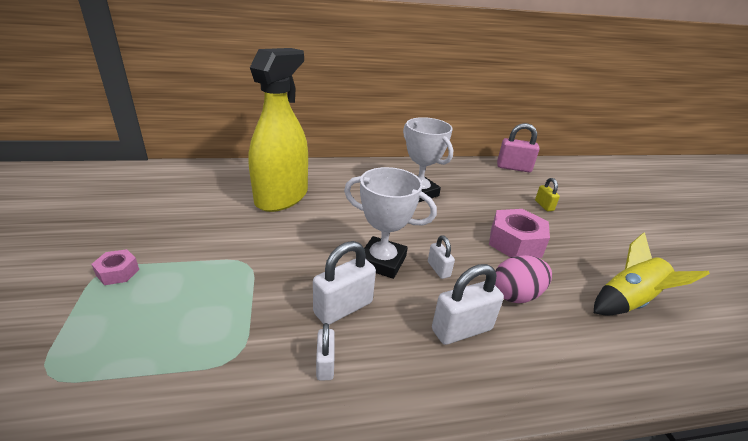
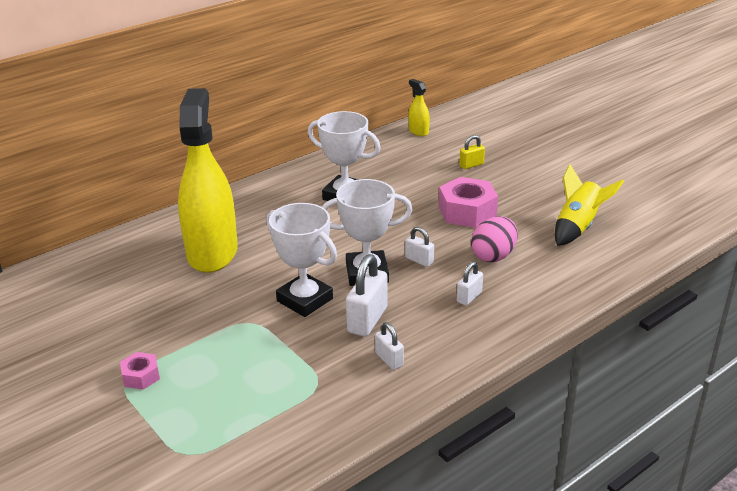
camera: 25 degrees left, 0 degrees up
(309, 263) = (305, 300): none -> white trophy
(461, 329) = (469, 297): white padlock -> white padlock, size x0.57
(513, 168) = (418, 131): pink padlock -> yellow spray bottle
(544, 205) = (471, 165): yellow padlock -> yellow padlock turned 75 degrees counterclockwise

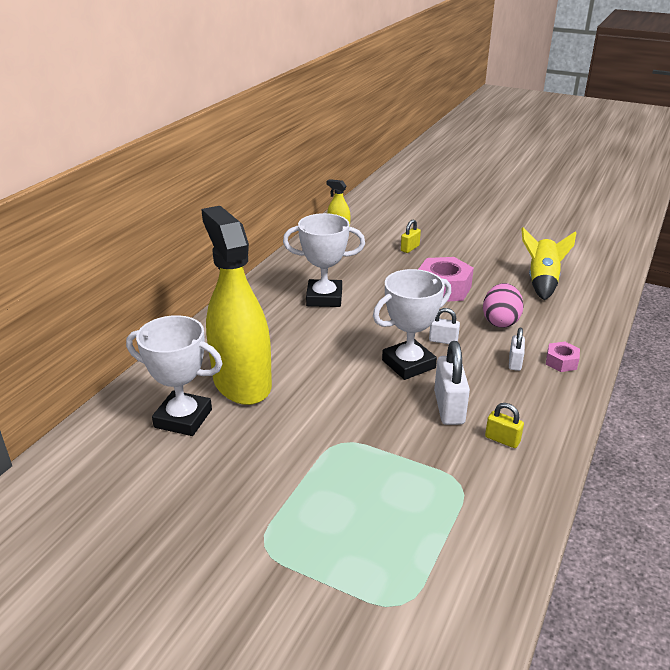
camera: 25 degrees left, 0 degrees up
(141, 376) = (277, 535): pink nut -> pink nut (561, 362)
(305, 300) = (374, 405): white trophy -> white trophy (183, 418)
(389, 359) = (502, 439): white padlock -> yellow padlock

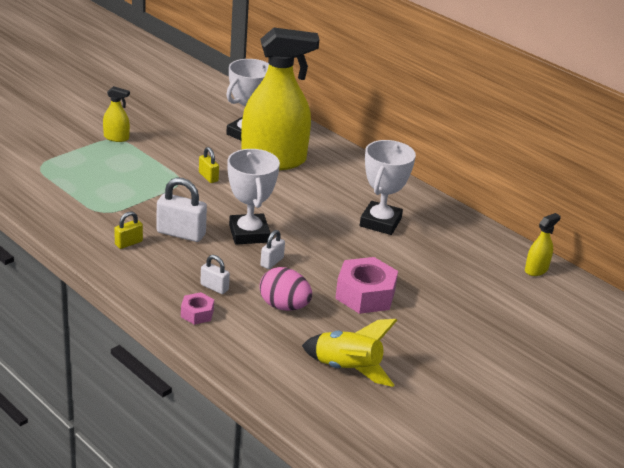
camera: 105 degrees right, 0 degrees up
(261, 545) = (116, 138): none -> yellow spray bottle
(410, 248) = (467, 303): yellow padlock -> yellow padlock (208, 177)

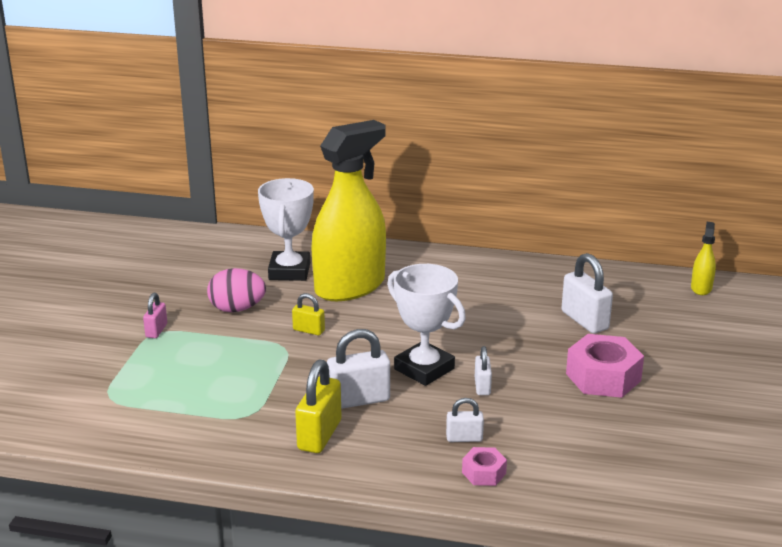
camera: 30 degrees left, 5 degrees down
(116, 138) = (156, 330): yellow spray bottle -> pink padlock
(128, 243) = (319, 435): yellow padlock -> yellow padlock, size x1.77
(284, 306) = (551, 424): pink egg -> pink egg (237, 309)
(347, 369) = (683, 455): yellow rocket -> none
(380, 222) = (524, 303): white trophy -> none
(408, 252) = (584, 320): none -> white padlock

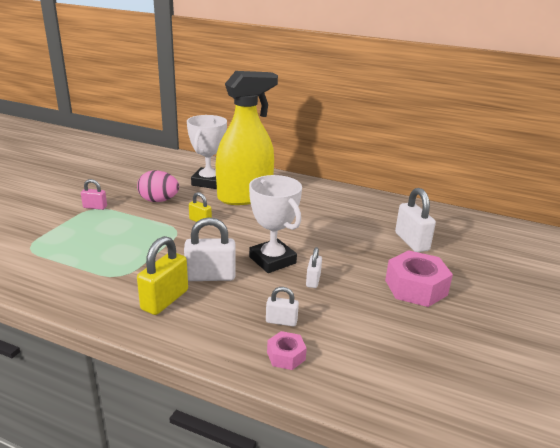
camera: 10 degrees right, 0 degrees up
(156, 330) = (95, 207): pink padlock -> pink padlock turned 75 degrees clockwise
(701, 288) = (510, 231): yellow spray bottle -> none

